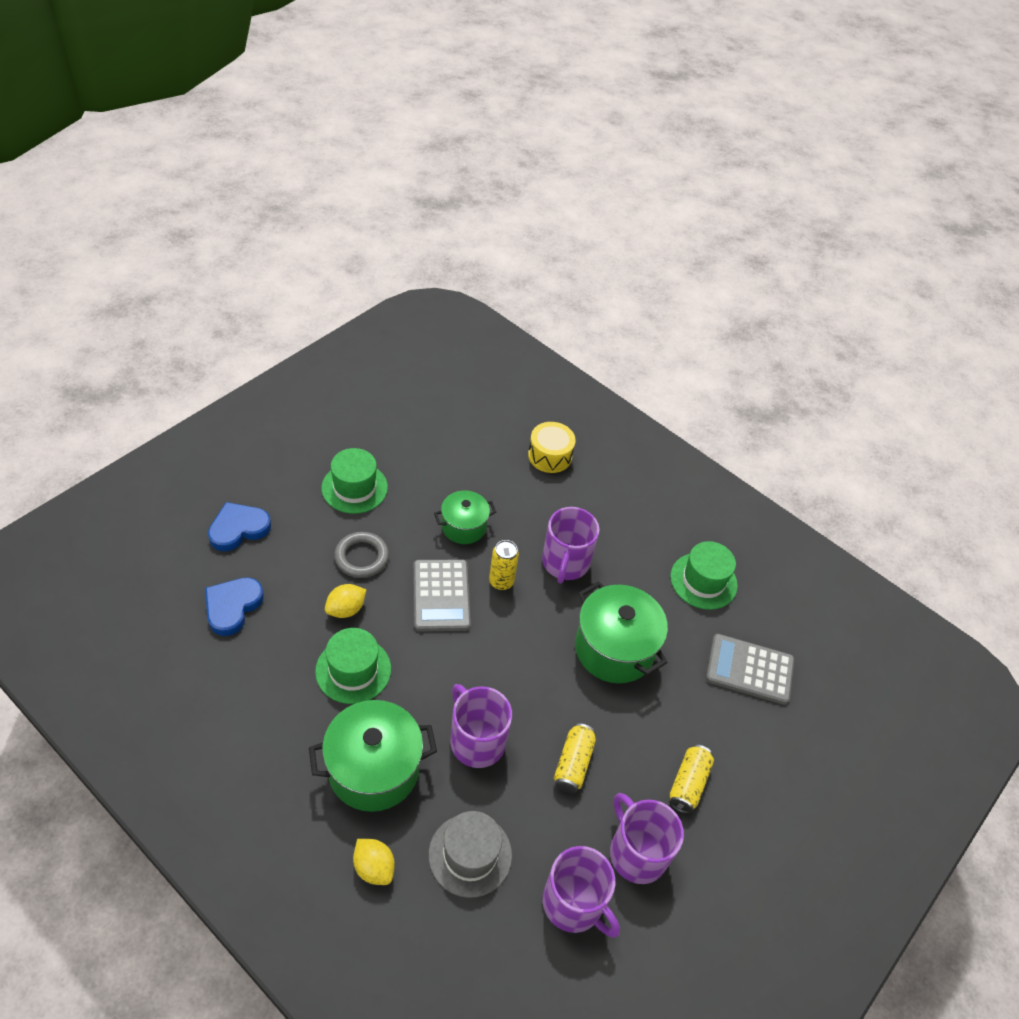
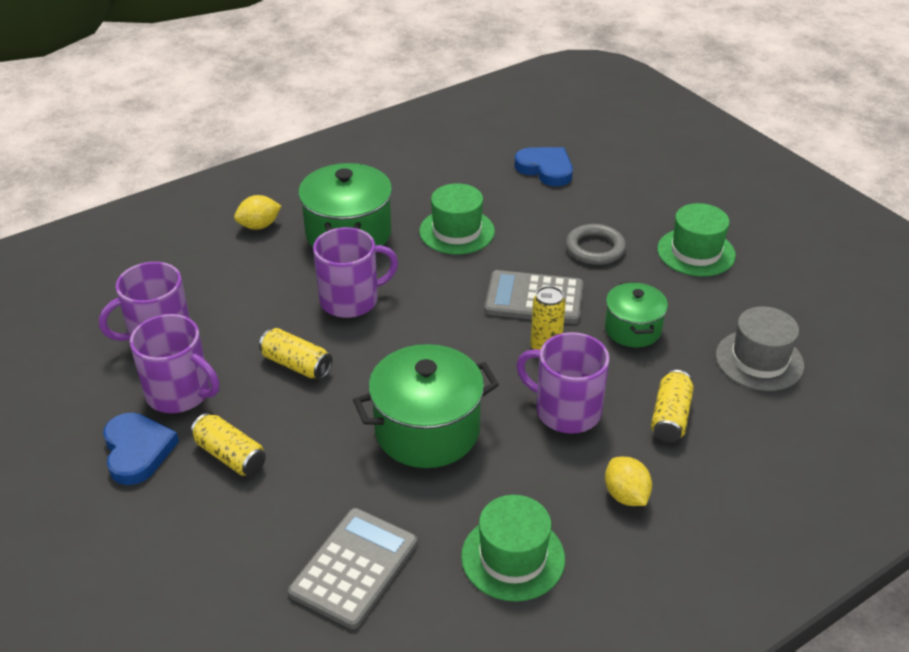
camera: 110 degrees right, 10 degrees down
(238, 529) = (640, 176): blue heart -> blue heart (137, 451)
(346, 609) = (529, 233): yellow lemon -> yellow lemon (626, 495)
(470, 855) = (240, 280): grey hat -> grey hat (759, 360)
(549, 456) = (759, 431): yellow drum -> none
(551, 502) = (670, 417): none -> yellow can
(637, 853) = (179, 393): purple mug -> purple mug turned 45 degrees clockwise

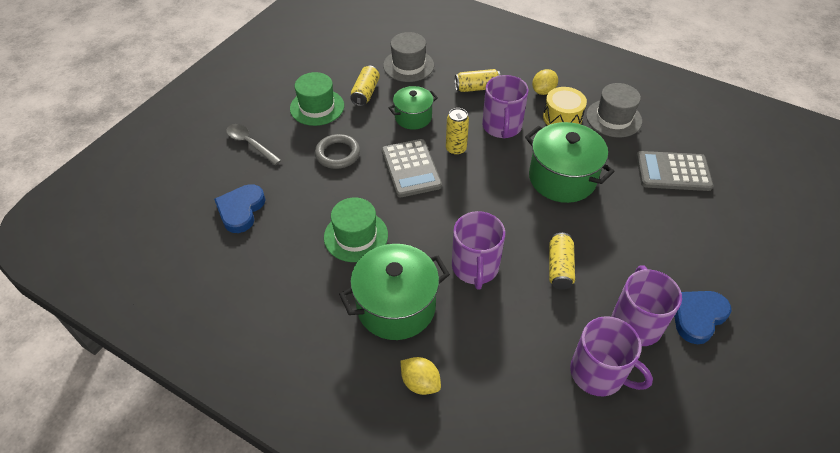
camera: 115 degrees left, 10 degrees up
(230, 455) = (657, 263): yellow can -> yellow can (365, 93)
(351, 300) = (475, 267): purple mug -> purple mug turned 135 degrees counterclockwise
(513, 557) = (613, 118): green hat -> grey hat
(549, 489) = (562, 117): none -> yellow drum
(649, 191) = (250, 144): none -> grey spoon

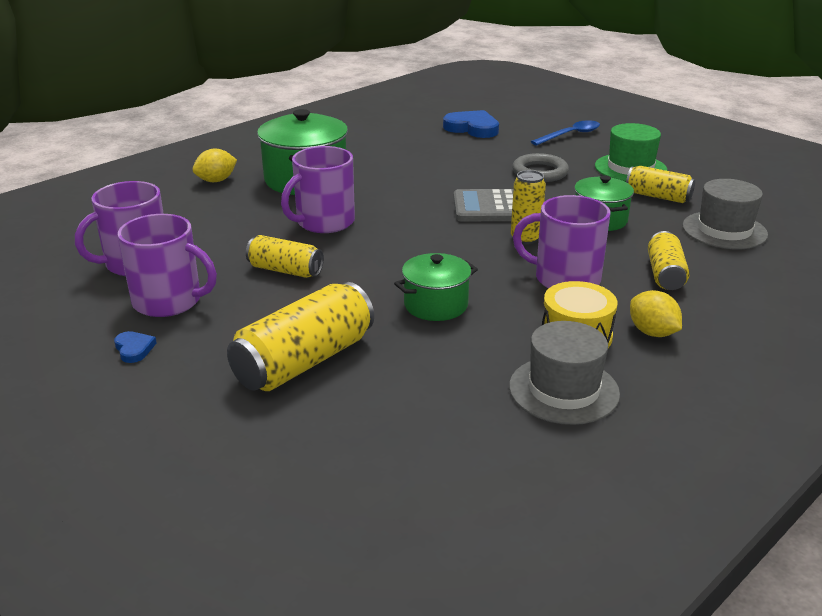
camera: 105 degrees right, 20 degrees down
(250, 144) = (570, 135): grey spoon -> blue spoon
(356, 236) = (408, 171): green hat -> none
(475, 267) = (324, 222): purple mug -> purple mug turned 60 degrees counterclockwise
(562, 178) = (436, 305): green pot -> green pot, size x0.60
(654, 224) = (304, 361): none -> yellow can
(673, 172) = (401, 416): grey calculator -> none
(697, 316) = (134, 349): blue heart -> blue heart, size x0.50

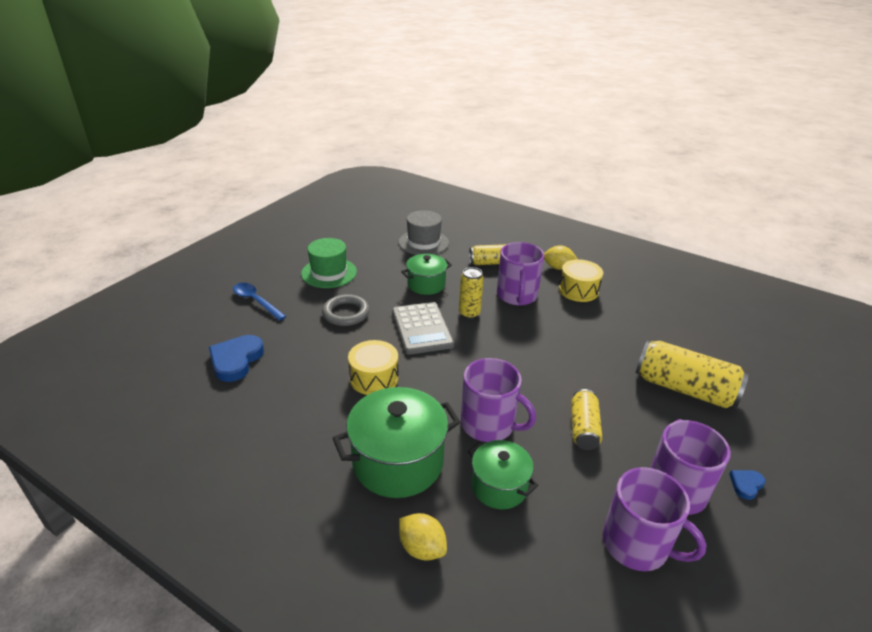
camera: 105 degrees left, 5 degrees up
(421, 178) = (374, 378): none -> yellow drum
(436, 305) = (581, 343): green pot -> green pot (499, 486)
(563, 390) = (631, 292): grey hat -> none
(652, 332) = (558, 268): yellow lemon -> yellow lemon turned 60 degrees clockwise
(658, 196) = (379, 263): yellow can -> none

